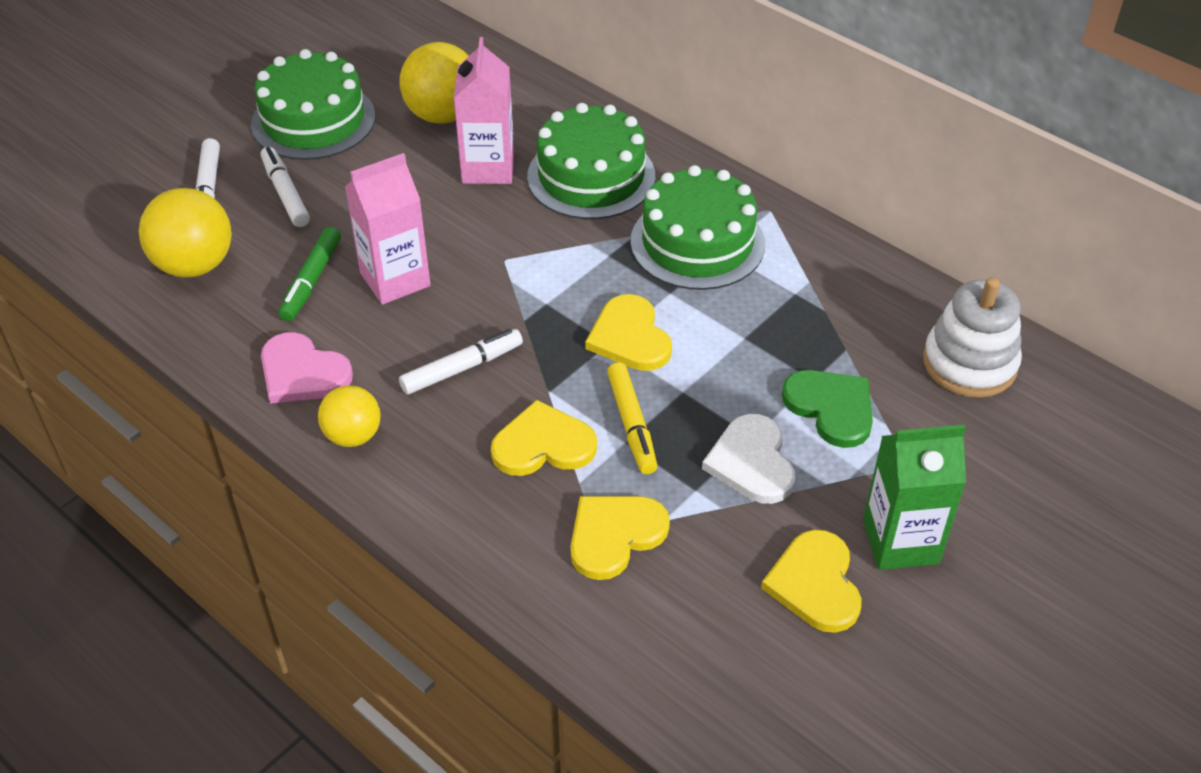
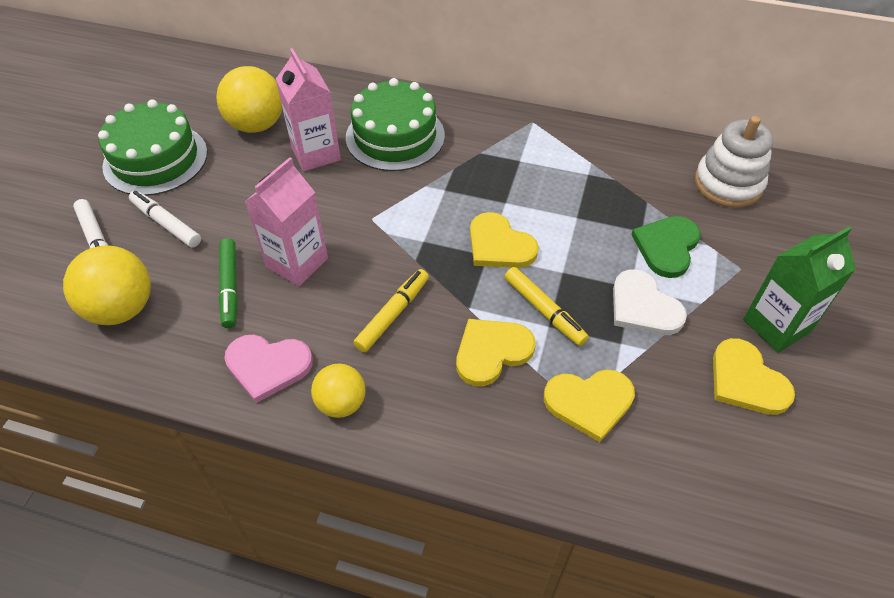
camera: 25 degrees left, 5 degrees up
(462, 368) = (392, 314): white marker -> yellow marker
(614, 535) = (589, 402): yellow heart -> yellow heart turned 120 degrees counterclockwise
(697, 242) = (500, 160): green cake -> none
(831, 408) = (667, 247): green heart -> green heart turned 90 degrees counterclockwise

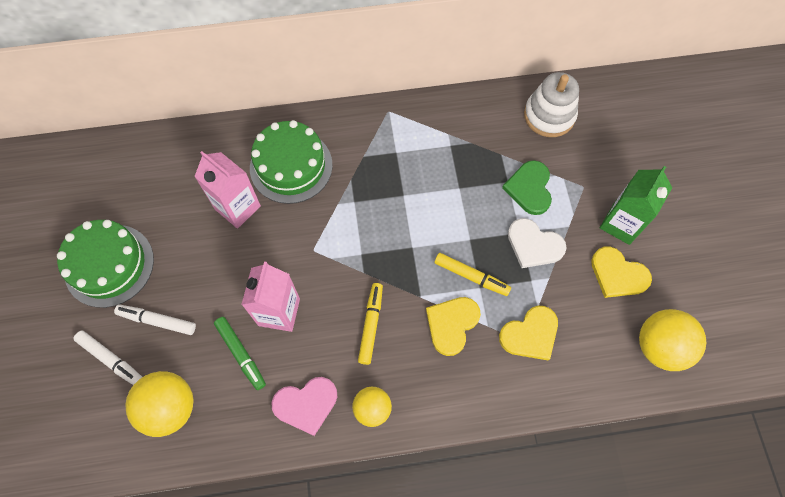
camera: 25 degrees left, 15 degrees up
(256, 125) = (173, 198): yellow ball -> yellow ball (660, 347)
(499, 245) = (416, 235): yellow heart -> none

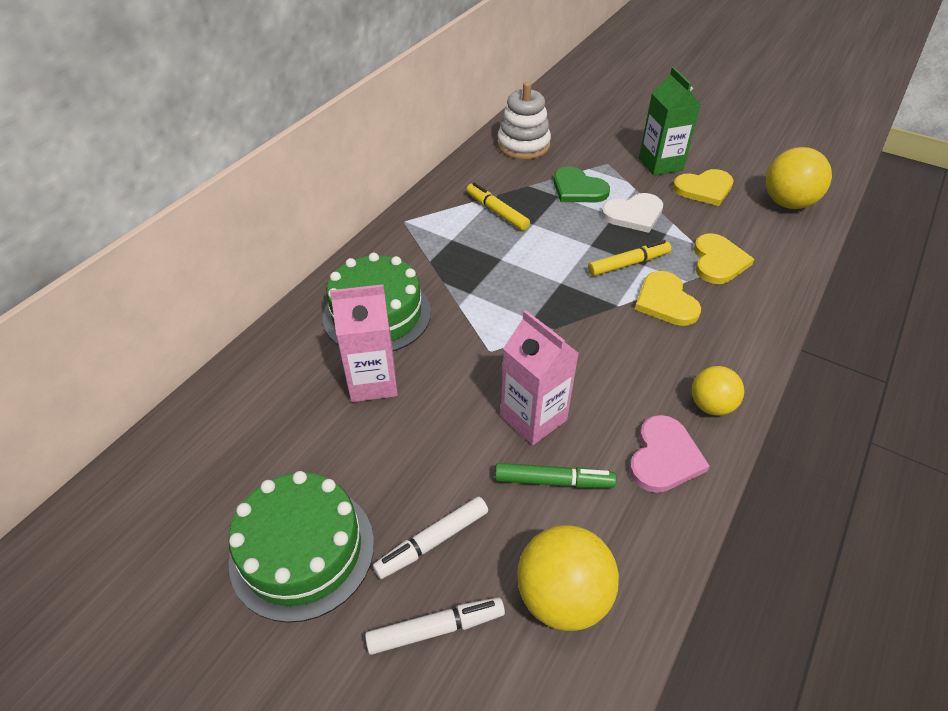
camera: 50 degrees left, 20 degrees down
(371, 325) = (616, 355): yellow marker -> yellow marker (497, 212)

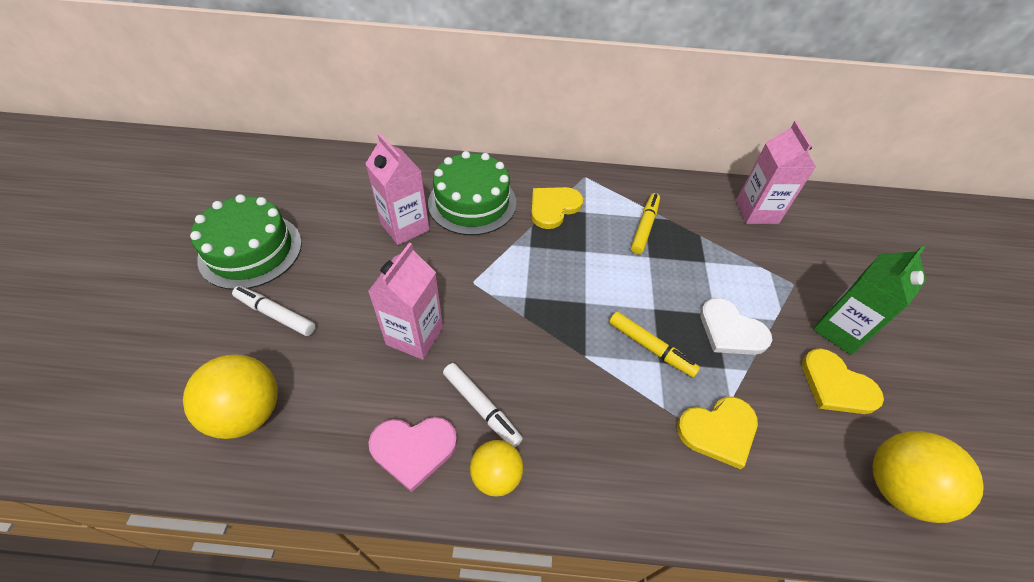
camera: 60 degrees right, 5 degrees up
(435, 628) = (207, 342): white marker -> white marker (481, 407)
(523, 145) = (756, 212): white stacking toy -> pink carton
(553, 481) = (355, 371): green marker -> none
(578, 189) = (730, 273): green heart -> none
(665, 301) = (618, 396): yellow heart -> yellow heart (553, 207)

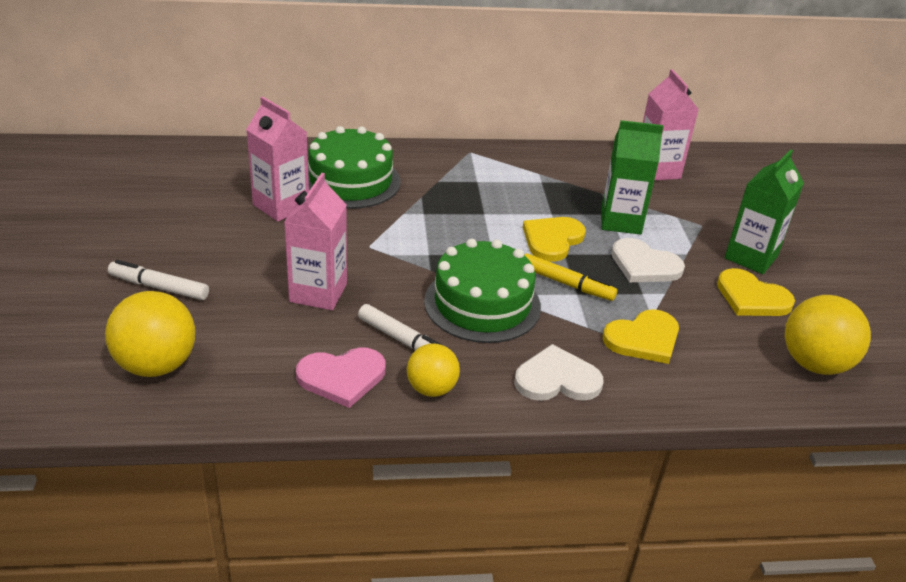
camera: 10 degrees left, 15 degrees down
(250, 250) = (110, 237): green cake -> green cake (482, 304)
(553, 207) = (441, 180): yellow heart -> yellow heart (552, 240)
(623, 477) = (557, 379): none -> white heart
(644, 227) = (542, 190): yellow marker -> none
(714, 272) = (620, 221): none -> green carton

